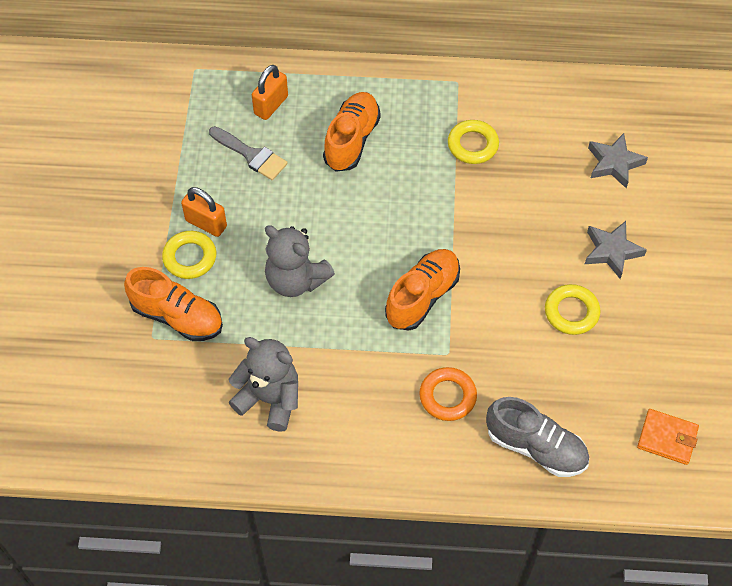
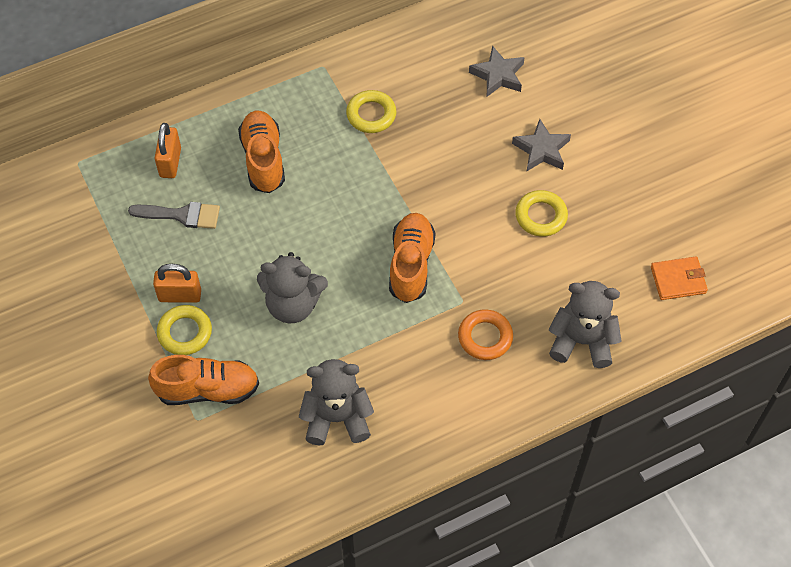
camera: 30 degrees left, 0 degrees up
(536, 447) = (582, 341): grey shoe -> grey teddy bear

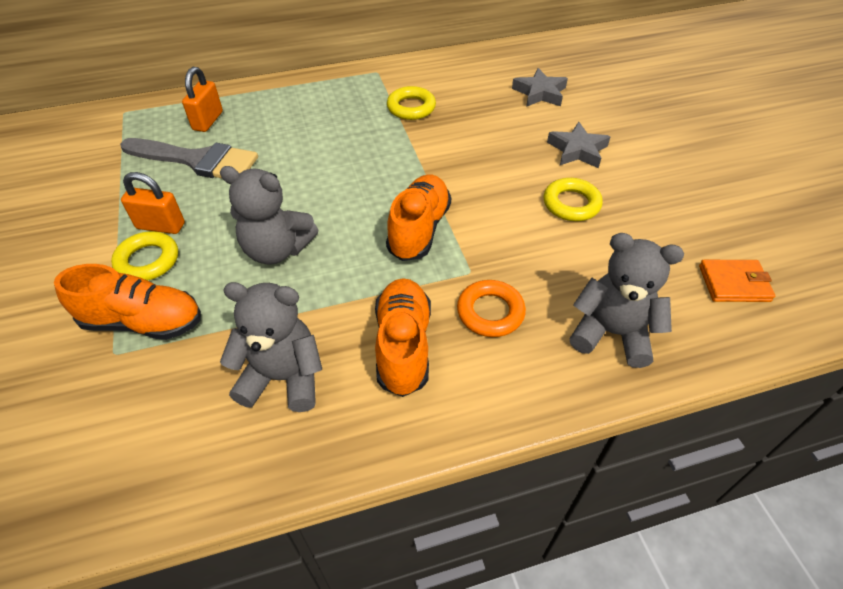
camera: 10 degrees right, 10 degrees down
(181, 215) = (198, 160): grey brush -> grey brush, size x1.53
(263, 159) = (296, 128): orange shoe -> orange shoe (403, 346)

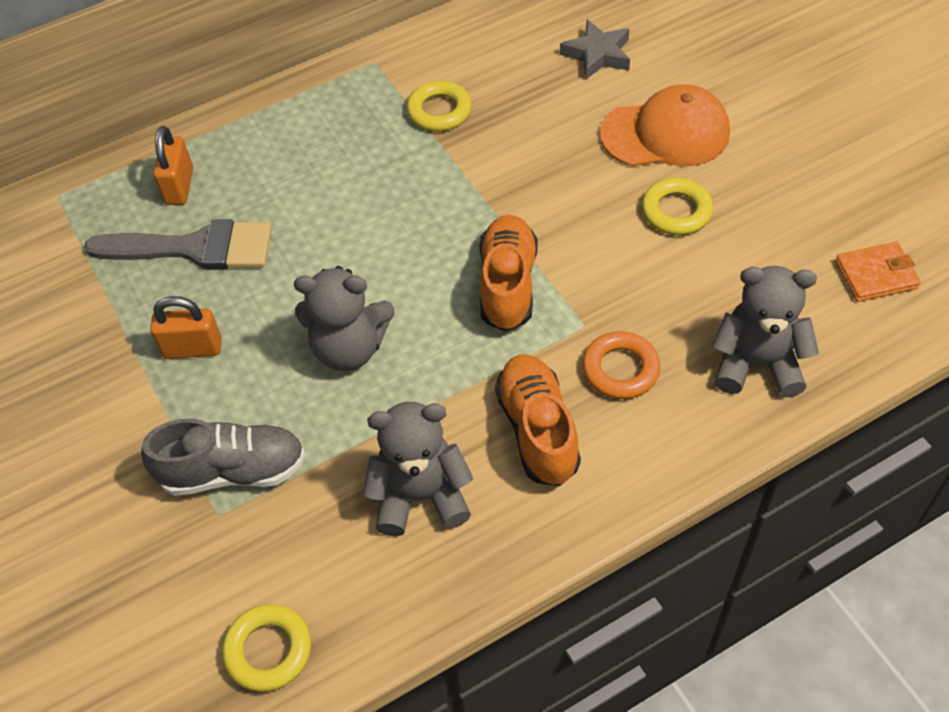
camera: 10 degrees left, 5 degrees up
(143, 322) = (233, 471): orange shoe -> grey shoe
(148, 261) = (200, 396): yellow ring -> yellow ring (268, 650)
(577, 150) = (665, 133): grey star -> orange cap

